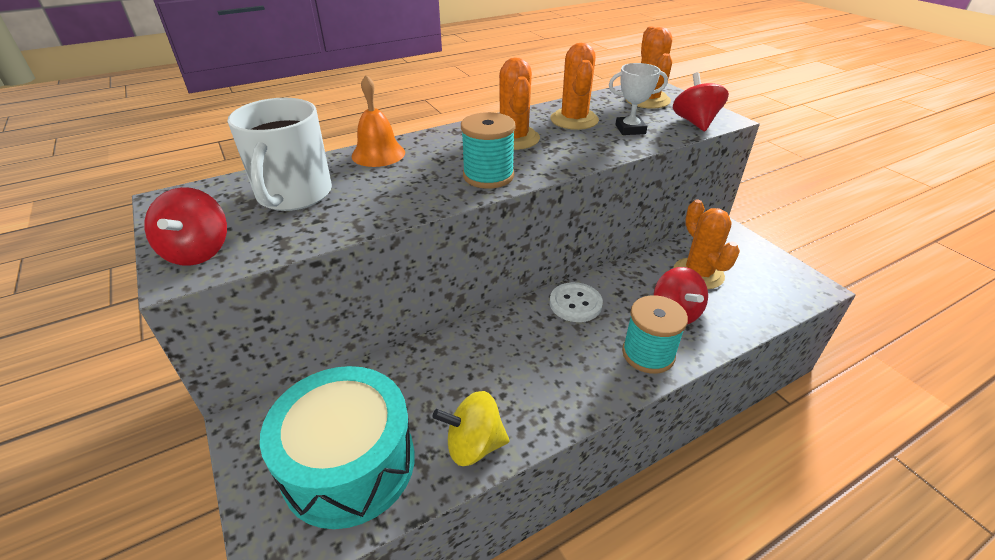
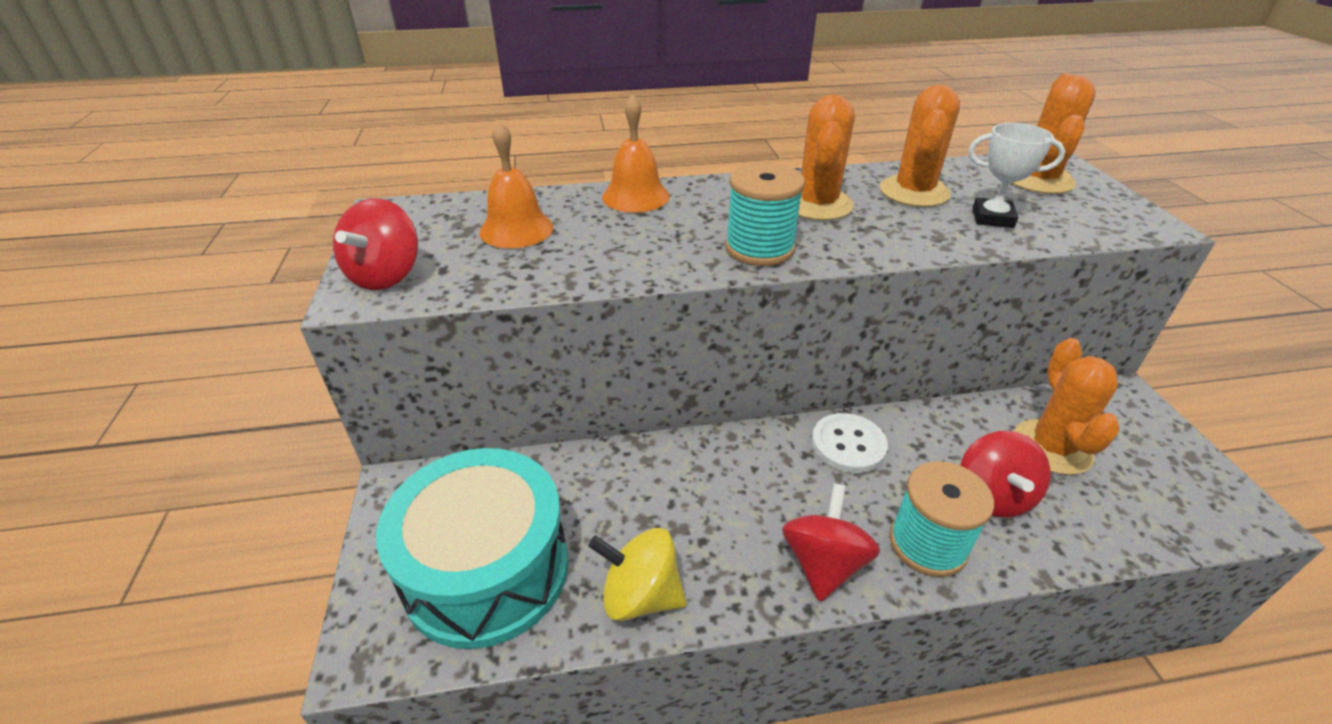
camera: 20 degrees right, 0 degrees up
(294, 195) = (516, 229): white mug -> orange bell
(695, 122) = (1102, 224): red spinning top -> red spinning top (823, 564)

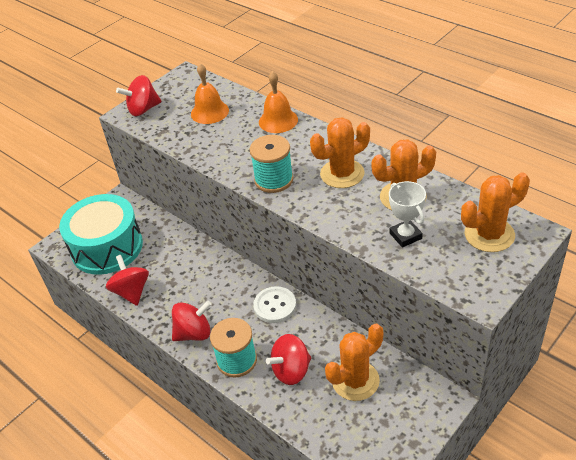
camera: 55 degrees right, 5 degrees up
(640, 595) = (132, 292): yellow spinning top -> red spinning top

